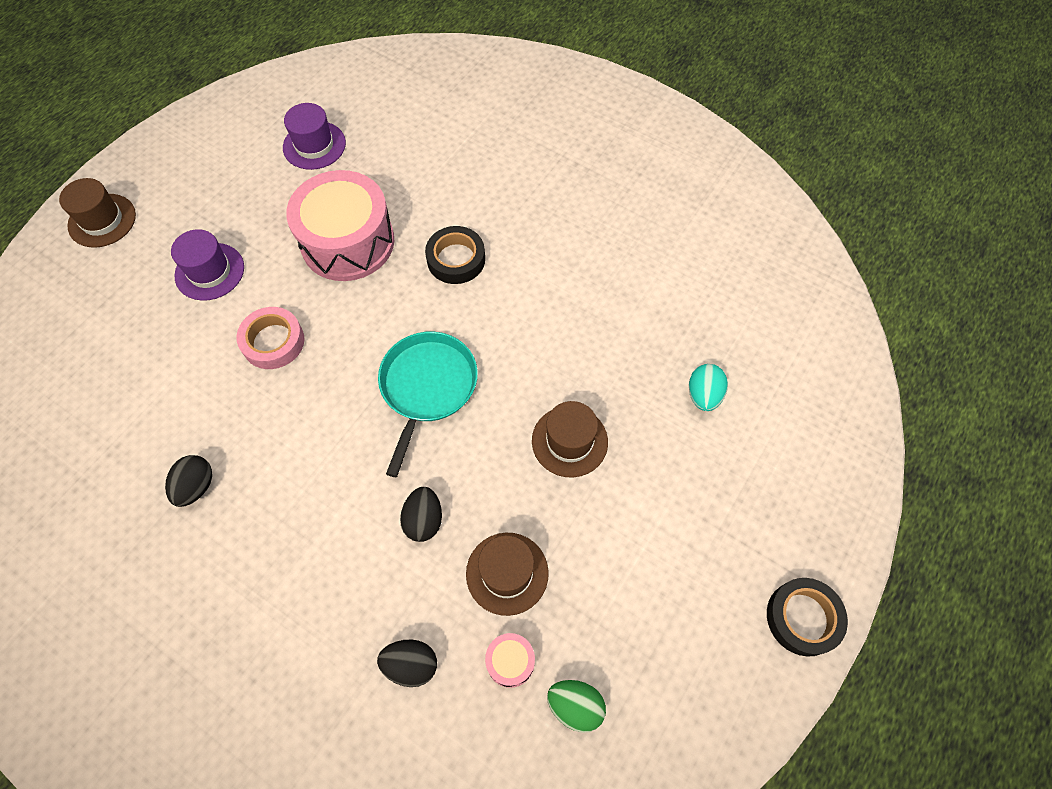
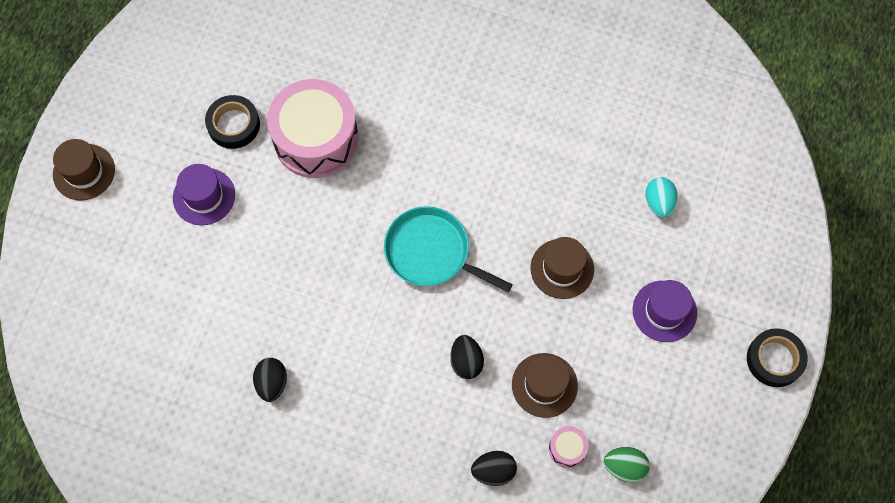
camera: 15 degrees left, 5 degrees up
(273, 342) = (286, 246): pink tape -> none
(314, 145) = (249, 51): purple hat -> purple hat (664, 311)
(427, 387) = (431, 252): turquoise pan -> turquoise pan turned 60 degrees counterclockwise
(456, 259) = (417, 132): black tape -> black tape (233, 125)

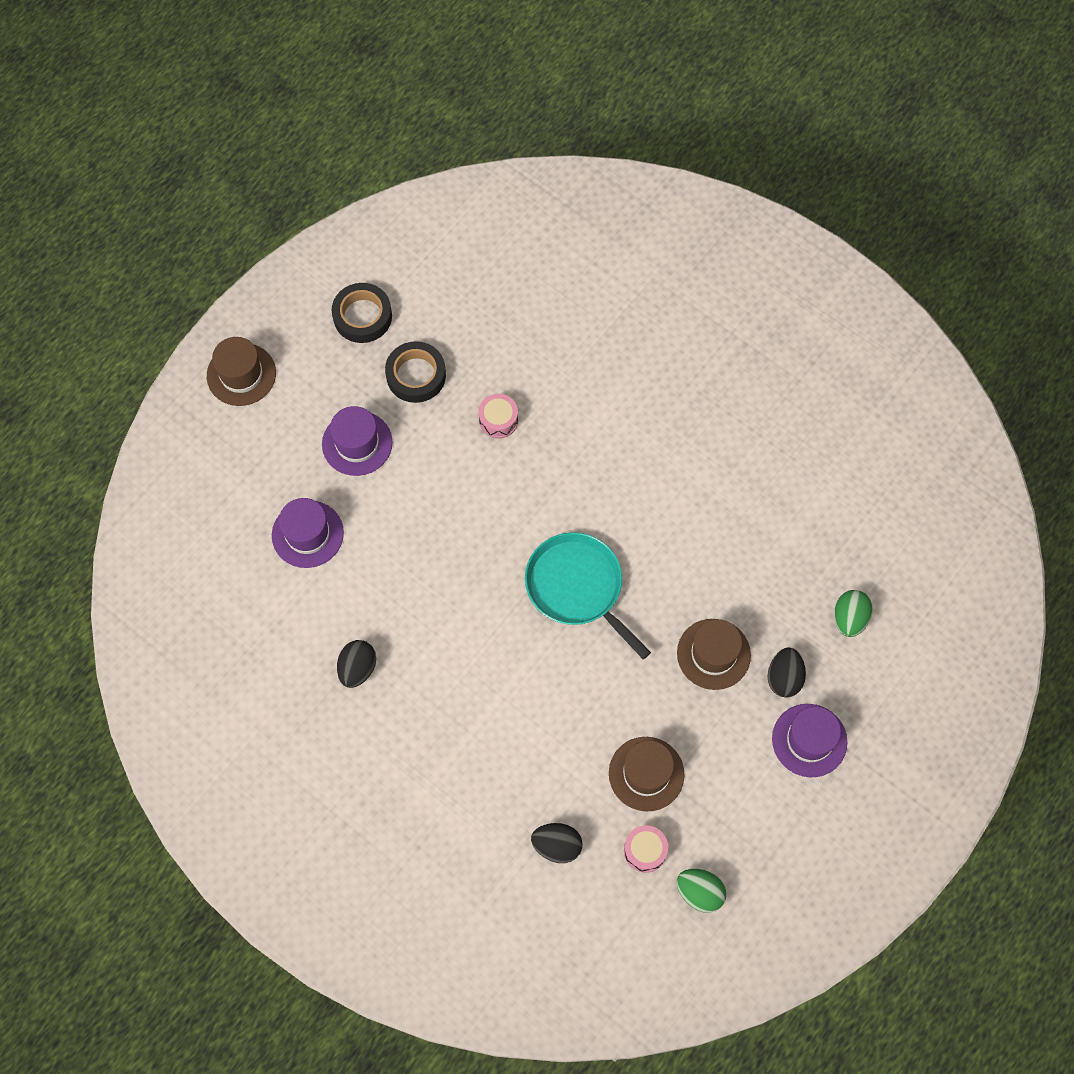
camera: 20 degrees right, 0 degrees up
(188, 285) = (307, 534): none -> purple hat
(316, 139) = (498, 420): pink drum -> pink drum, size x0.40
(466, 361) = (571, 718): black egg -> black egg (784, 678)
(658, 203) = (849, 618): turquoise egg -> green egg
(774, 359) = (912, 836): black tape -> black tape (362, 316)

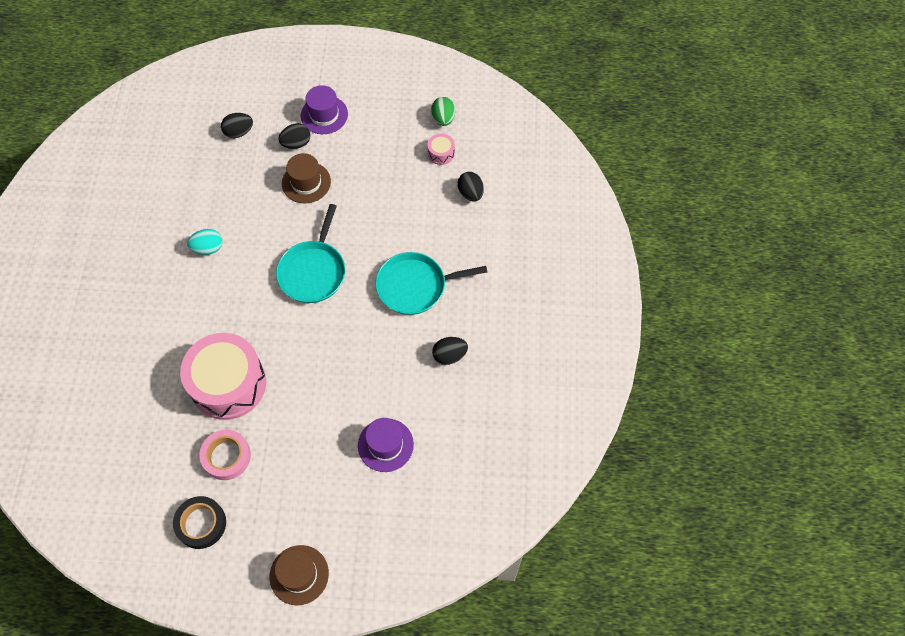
camera: 125 degrees left, 5 degrees down
(357, 443) = (301, 459): purple hat -> none
(416, 375) = (226, 456): black tape -> pink tape
(474, 689) = (415, 286): none -> turquoise pan
(498, 420) = (228, 384): pink drum -> pink drum, size x2.49
(646, 774) = (399, 176): brown hat -> none
(693, 491) = (208, 248): none -> turquoise egg
(849, 618) = (239, 132): green egg -> black egg

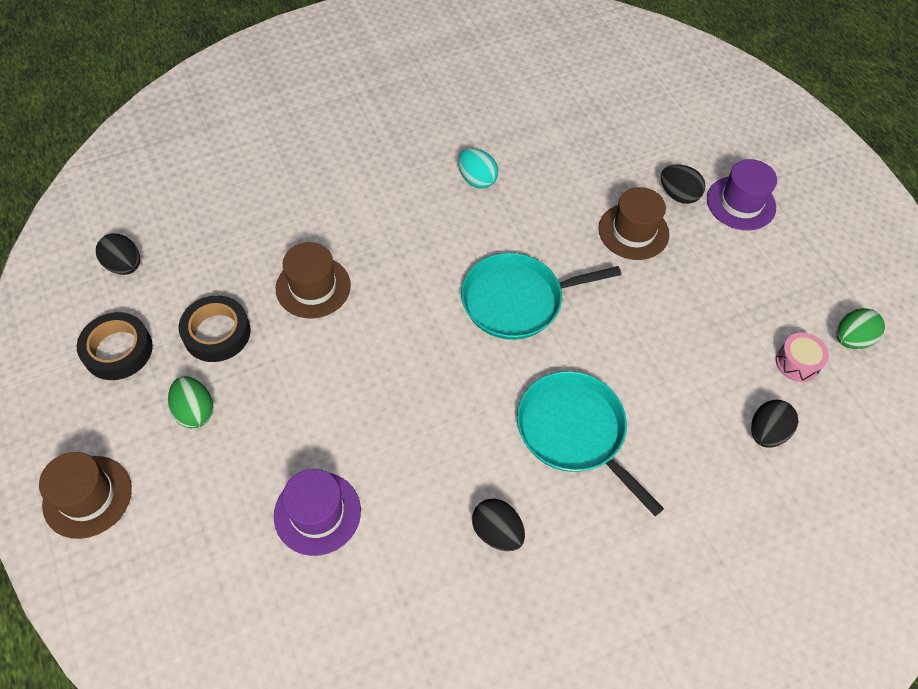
camera: 60 degrees right, 5 degrees down
(226, 456) = (217, 333): pink tape -> black tape
(228, 384) = (313, 287): pink drum -> brown hat
(239, 132) = (647, 133): black egg -> black egg (124, 265)
(277, 490) = (195, 411): none -> green egg

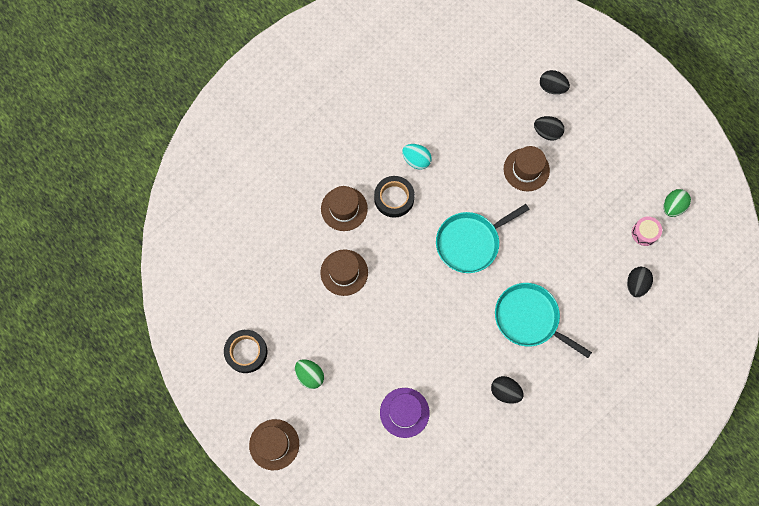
camera: 15 degrees left, 15 degrees up
(124, 265) = (221, 294): black egg -> black egg (552, 87)
(217, 333) = (299, 322): black tape -> black tape (394, 198)
(350, 209) = (344, 208): none -> brown hat
(741, 203) = (587, 126): purple hat -> none

